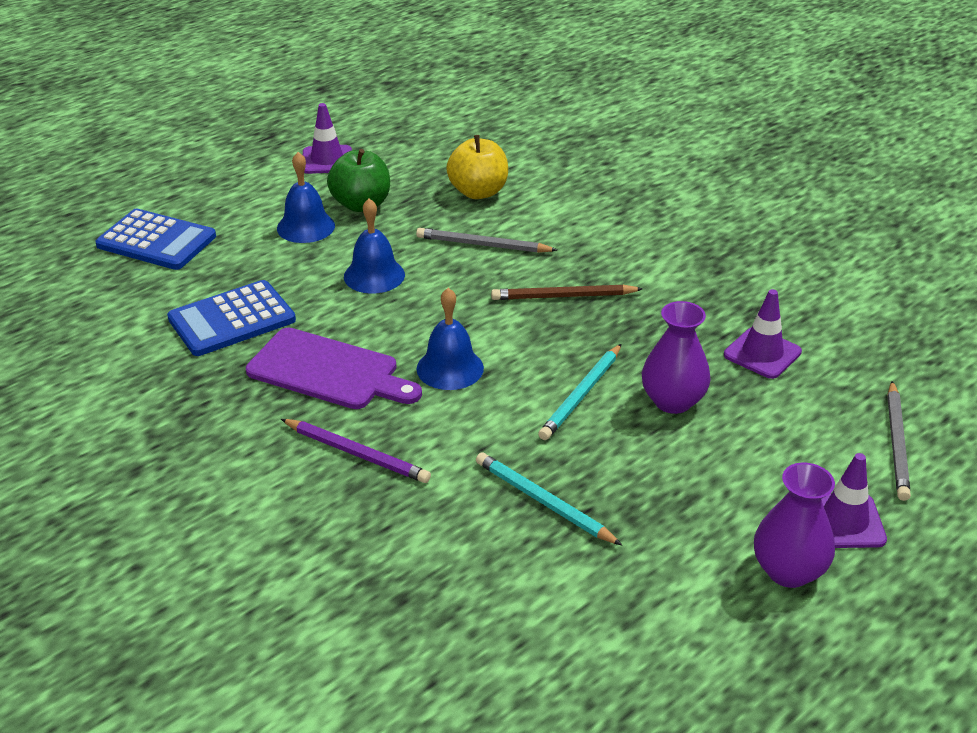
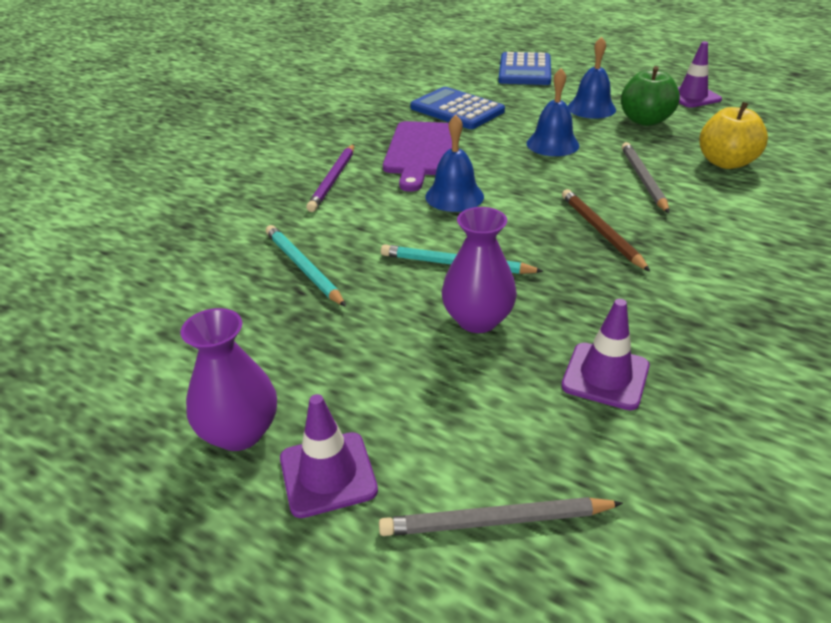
camera: 75 degrees right, 0 degrees up
(544, 502) = (303, 268): turquoise pencil -> turquoise pencil turned 60 degrees counterclockwise

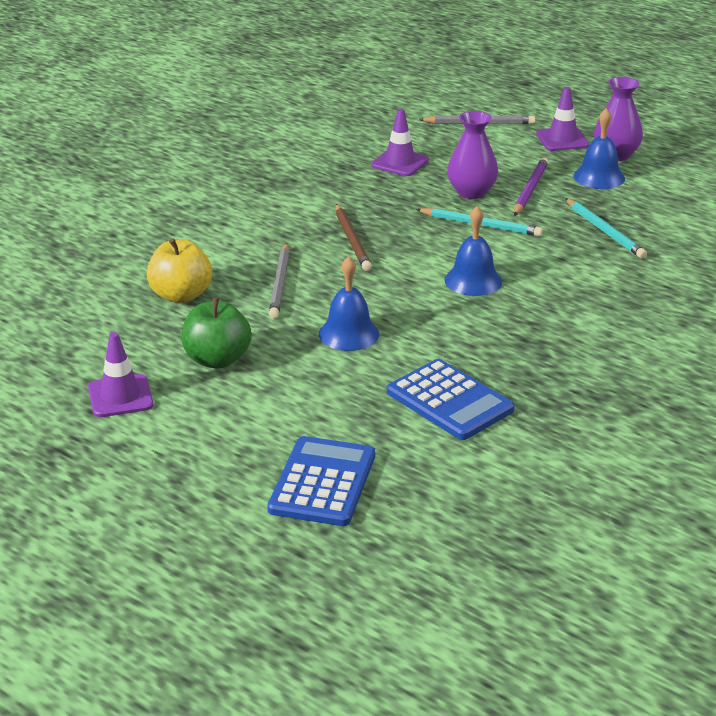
camera: 175 degrees left, 5 degrees down
(333, 179) = (598, 308): purple pencil -> purple pencil (530, 190)
(420, 152) = (503, 336): purple cutting board -> none
(591, 108) = (269, 387): blue bell -> blue bell (599, 177)

